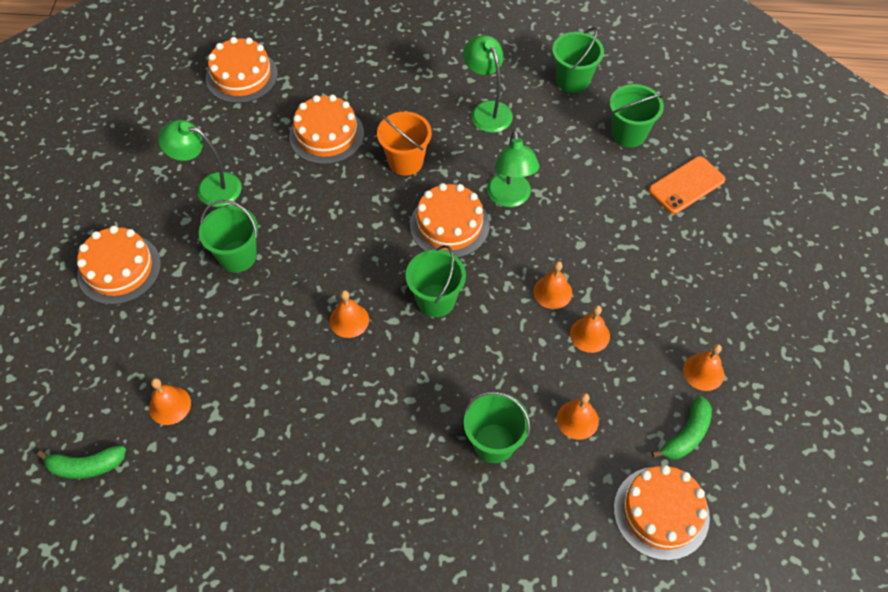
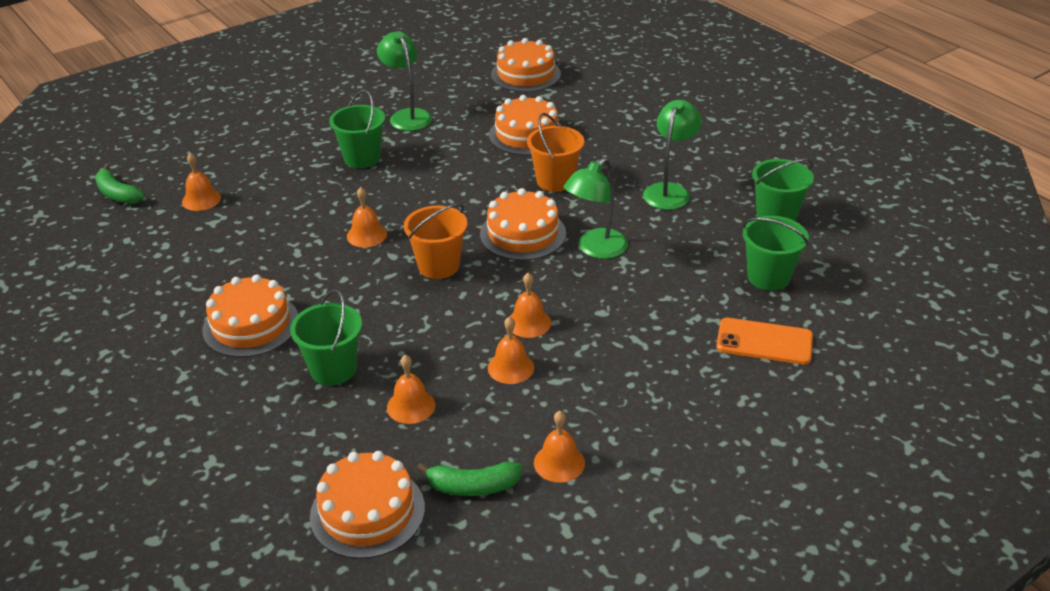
camera: 50 degrees right, 20 degrees down
(119, 269) = (291, 121): orange cake -> orange cake (251, 325)
(436, 300) = (438, 266): green bucket -> orange bucket

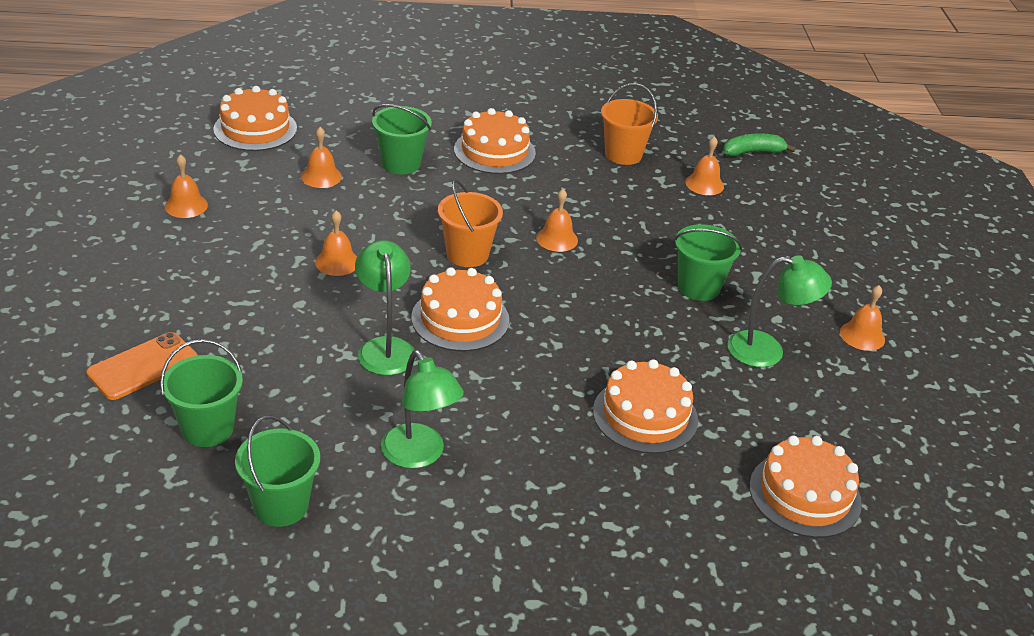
camera: 120 degrees right, 0 degrees up
(472, 486) = (218, 168): green banana -> none
(511, 367) = (300, 230): orange bell -> orange bell (862, 335)
(555, 181) = (528, 385): orange bucket -> orange bucket (623, 154)

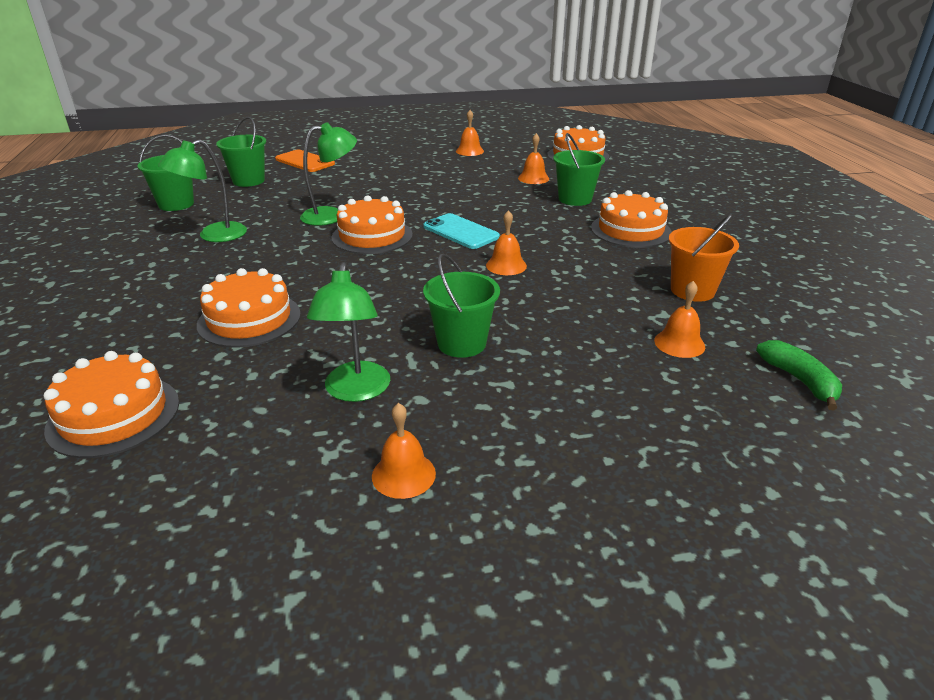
camera: 85 degrees right, 5 degrees down
(337, 262) = (428, 193): orange bell -> none
(467, 254) = (461, 232): orange bucket -> turquoise phone

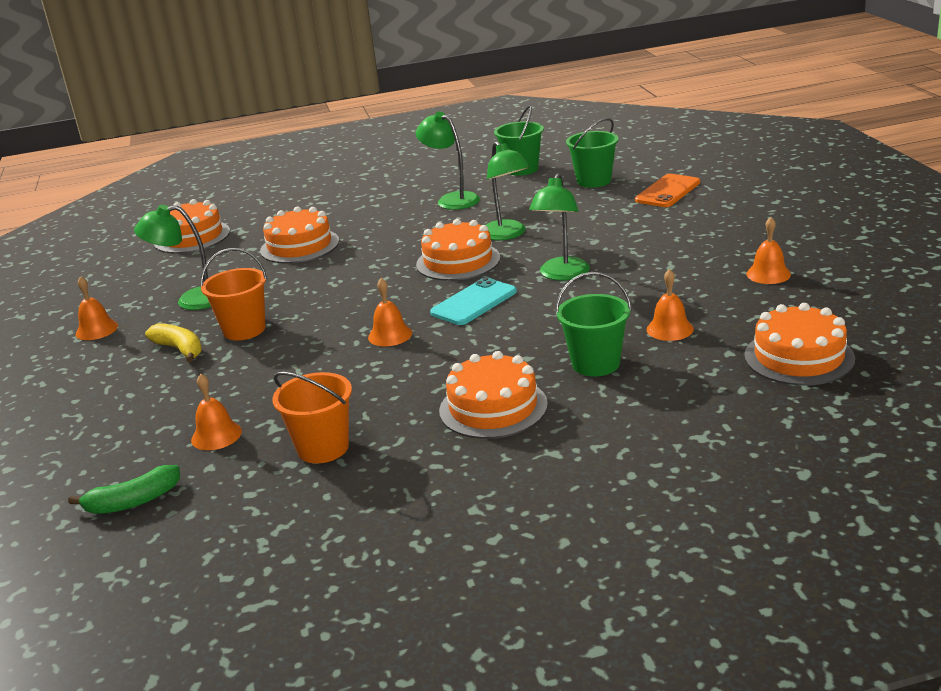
camera: 90 degrees right, 5 degrees down
(430, 201) = (562, 275): none -> green lamp
(461, 343) = (244, 330): green bucket -> orange bucket
(494, 385) = (180, 349): none -> yellow banana

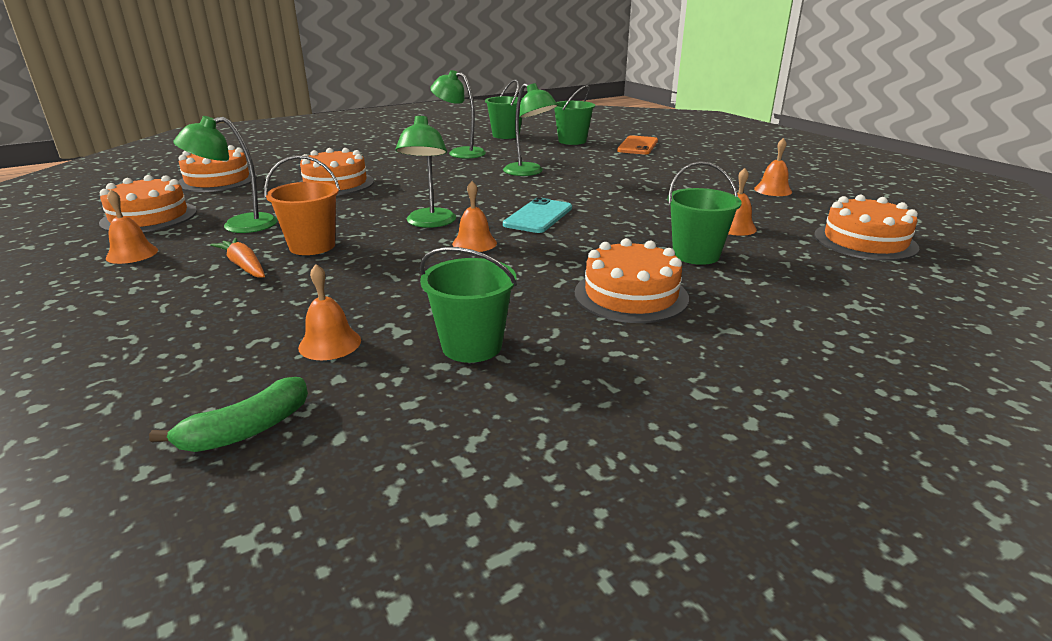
camera: 20 degrees left, 0 degrees up
(180, 349) = (244, 266): yellow banana -> orange carrot
(323, 448) = (472, 346): orange bucket -> green bucket
(458, 261) = (499, 190): orange cake -> orange cake (149, 217)
(562, 275) = (602, 196): green lamp -> green lamp (429, 223)

